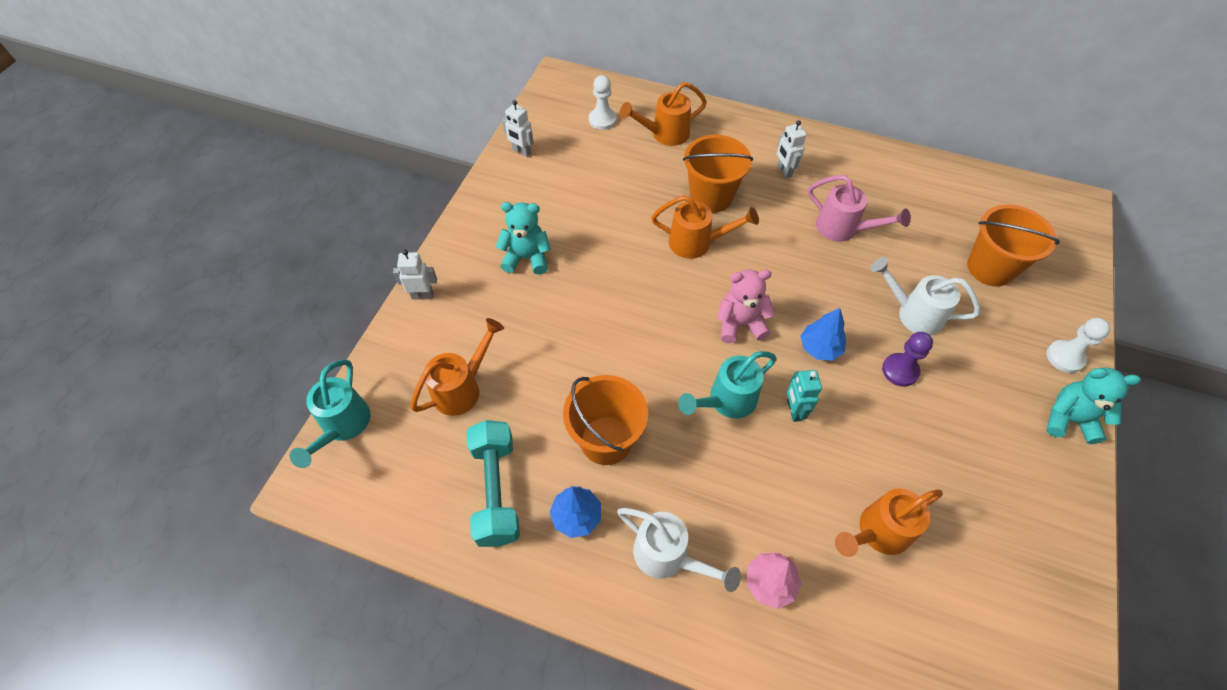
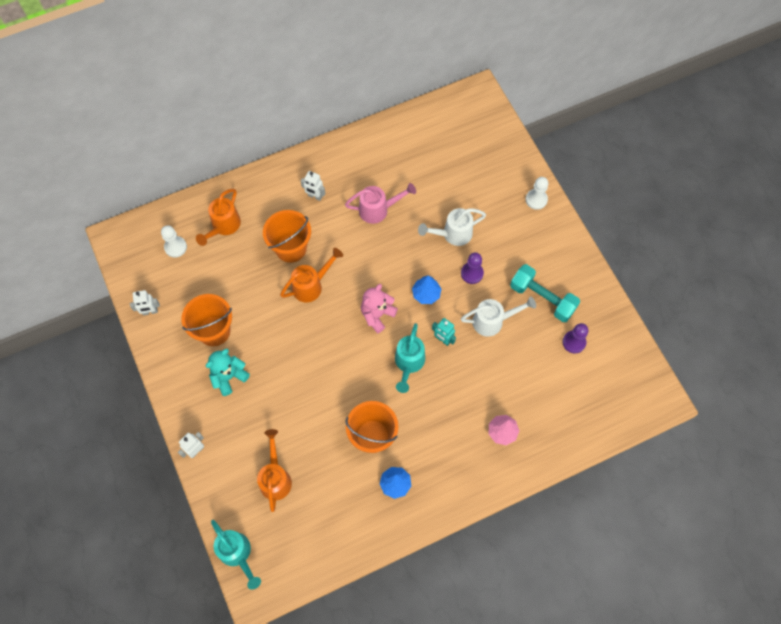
camera: 45 degrees left, 10 degrees up
(496, 490) = (347, 509): turquoise dumbbell -> turquoise dumbbell (542, 298)
(668, 557) = (451, 462): white watering can -> white watering can (492, 321)
(878, 532) = (526, 366): orange watering can -> none
(978, 563) = (574, 342): none -> purple pawn
(990, 268) = (467, 173): orange bucket -> orange bucket (214, 331)
(1069, 419) = (560, 234): turquoise teddy bear -> none

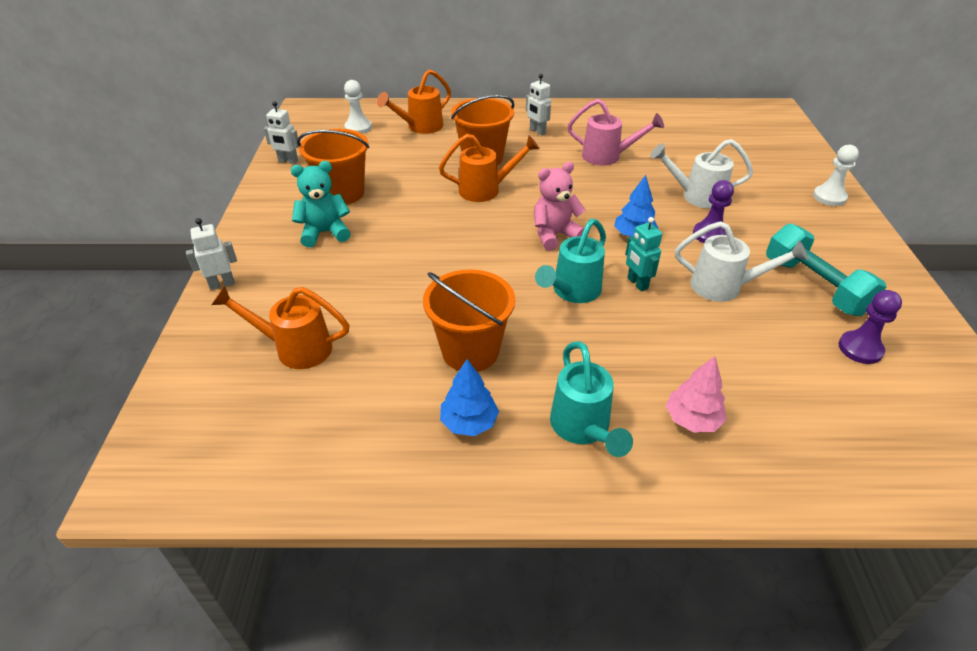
camera: 25 degrees right, 25 degrees down
(237, 554) = (162, 417): turquoise watering can -> turquoise watering can (583, 428)
(275, 478) = (295, 348): orange watering can -> orange watering can turned 105 degrees counterclockwise

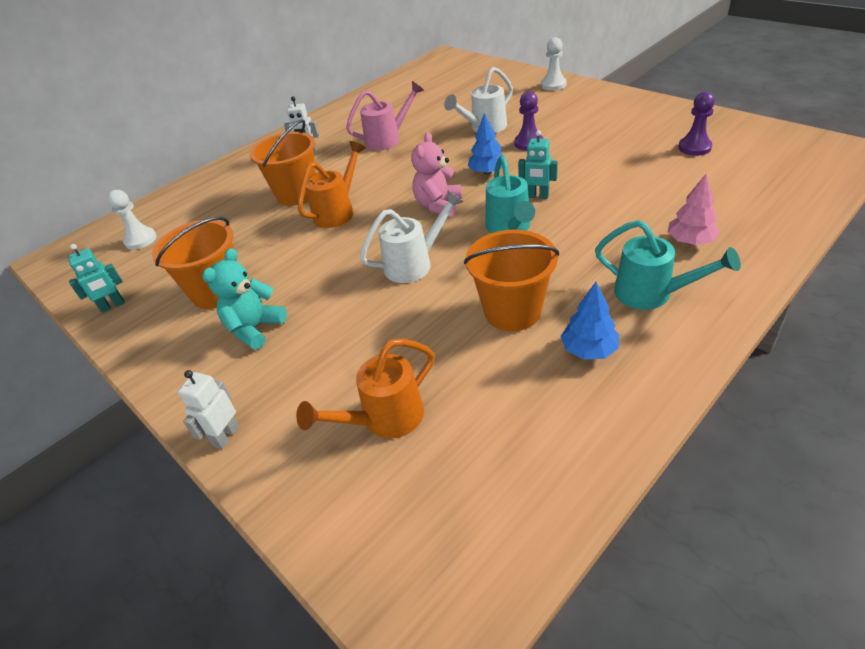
camera: 40 degrees left, 0 degrees up
(288, 161) = (112, 306): white robot -> turquoise robot
(420, 127) = (202, 205): orange watering can -> none
(724, 287) = (585, 164): white watering can -> white watering can (414, 264)
(814, 286) = (624, 133): turquoise dumbbell -> none

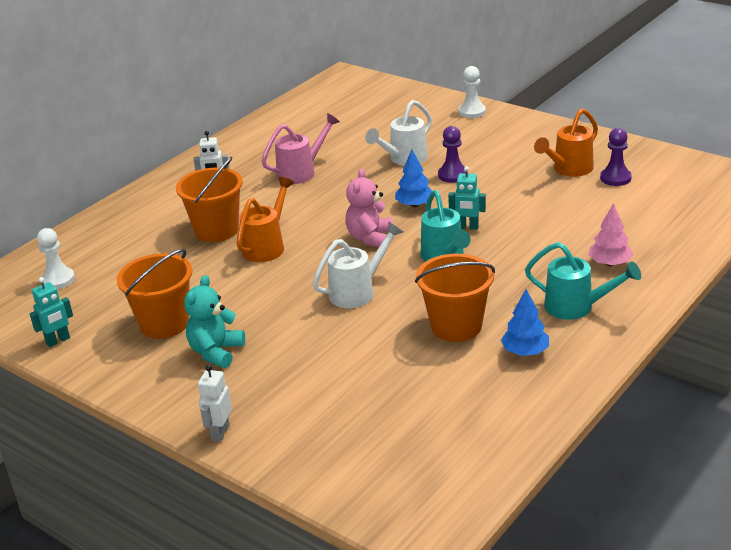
camera: 10 degrees left, 10 degrees down
(385, 419) = (358, 411): orange watering can -> orange watering can (569, 169)

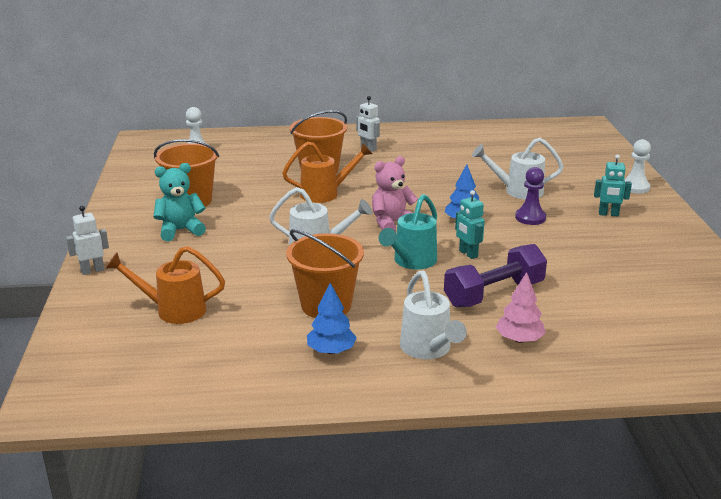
camera: 45 degrees right, 5 degrees down
(58, 341) = (134, 179): turquoise robot -> turquoise robot (608, 214)
(301, 172) = (435, 165): pink watering can -> none
(539, 244) = (494, 294): none -> purple dumbbell
(569, 169) = (630, 261): orange watering can -> orange watering can (173, 310)
(576, 307) = (428, 349): turquoise watering can -> white watering can
(615, 178) = (658, 288): purple pawn -> none

